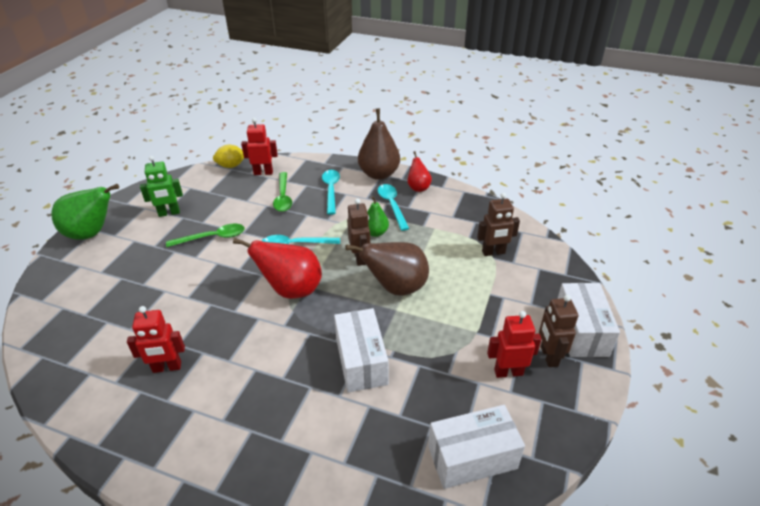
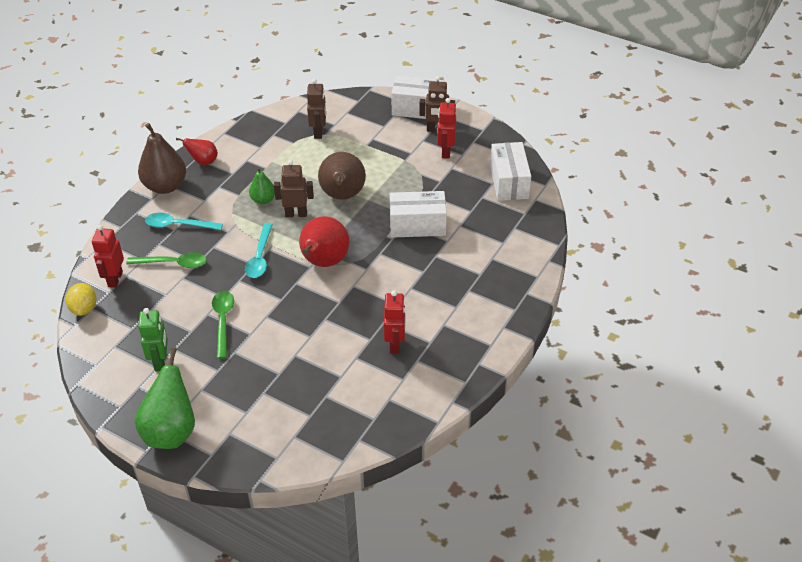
camera: 80 degrees left, 5 degrees up
(392, 205) = (225, 184): turquoise spoon -> none

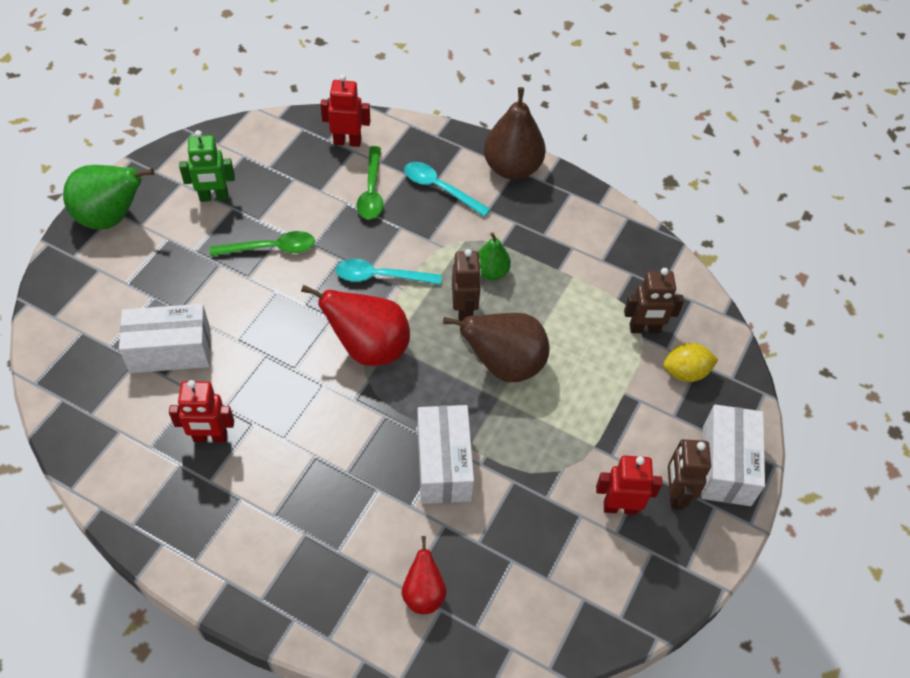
camera: 85 degrees right, 10 degrees up
(84, 308) = (302, 122): yellow lemon -> yellow lemon (685, 372)
(178, 225) = (440, 188): turquoise spoon -> turquoise spoon turned 60 degrees counterclockwise
(203, 162) = (564, 201): red pear -> red pear (423, 593)
(509, 182) = (552, 606): white box -> white box (170, 350)

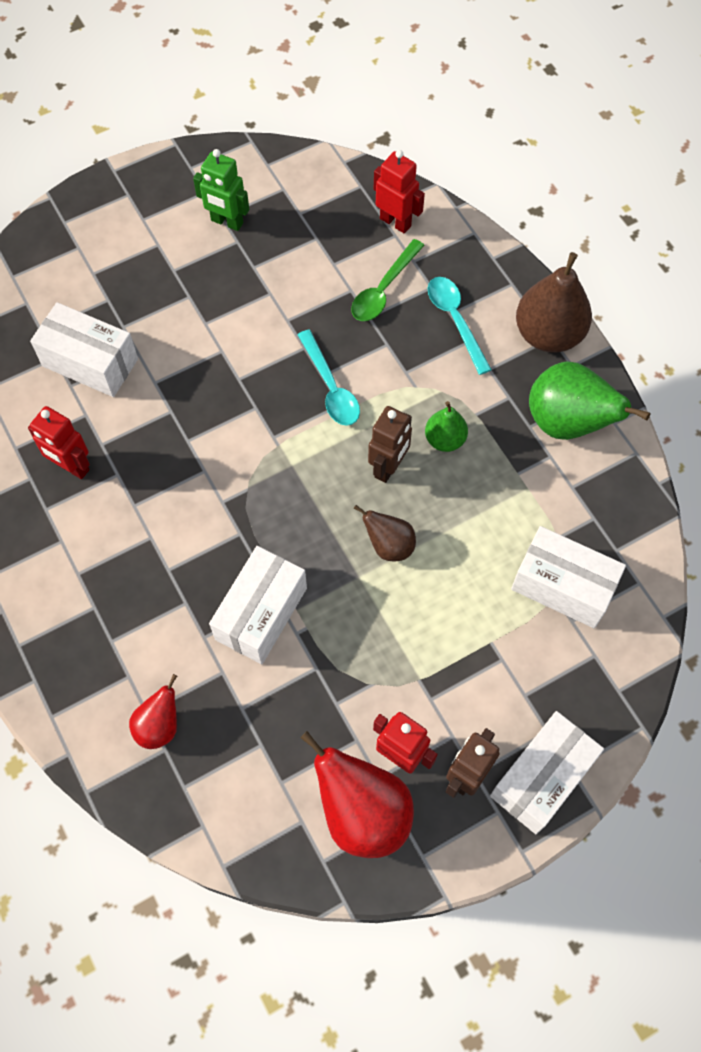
camera: 35 degrees right, 10 degrees up
(111, 218) = (121, 198): green pear -> green pear (568, 423)
(271, 248) = (245, 303): green spoon -> none
(369, 348) = (270, 456): red pear -> red pear (362, 812)
(380, 276) = (331, 387): turquoise spoon -> turquoise spoon turned 150 degrees counterclockwise
(504, 365) = (389, 545): brown pear -> brown pear, size x0.56
(644, 329) = (563, 586): brown robot -> white box
(685, 372) = (572, 657): yellow lemon -> none

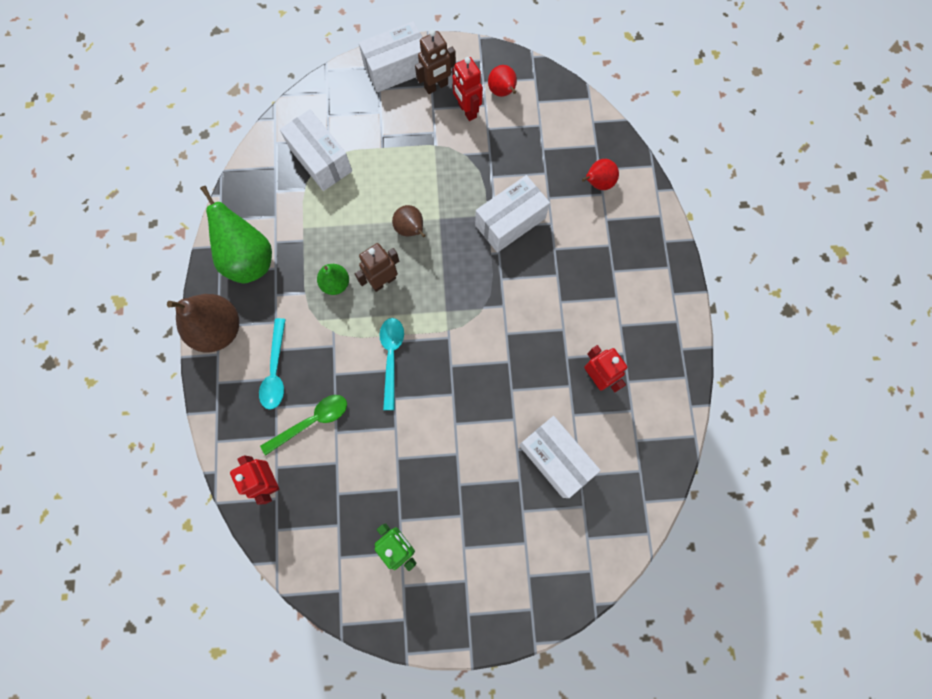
camera: 155 degrees left, 10 degrees up
(362, 812) = (502, 92): red pear -> red pear, size x0.56

